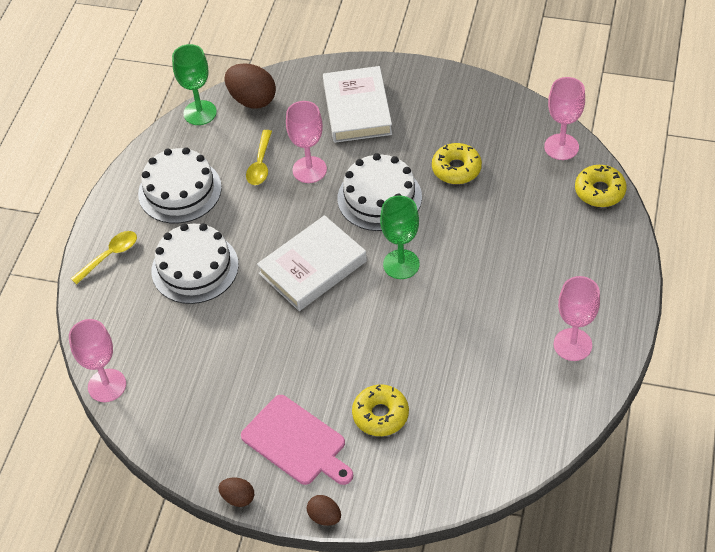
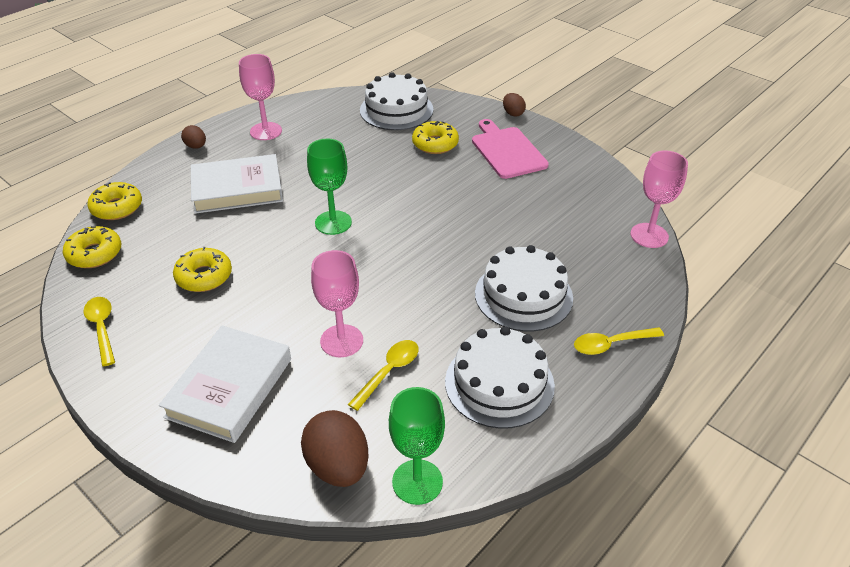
camera: 155 degrees left, 10 degrees down
(238, 498) = (568, 139): brown egg -> brown egg (196, 146)
(313, 267) = (410, 250): white book -> white book (237, 189)
(379, 197) = (299, 282): white cake -> white cake (396, 110)
(483, 103) = (102, 328): none -> yellow spoon
(561, 147) = (94, 254): pink goblet -> yellow donut

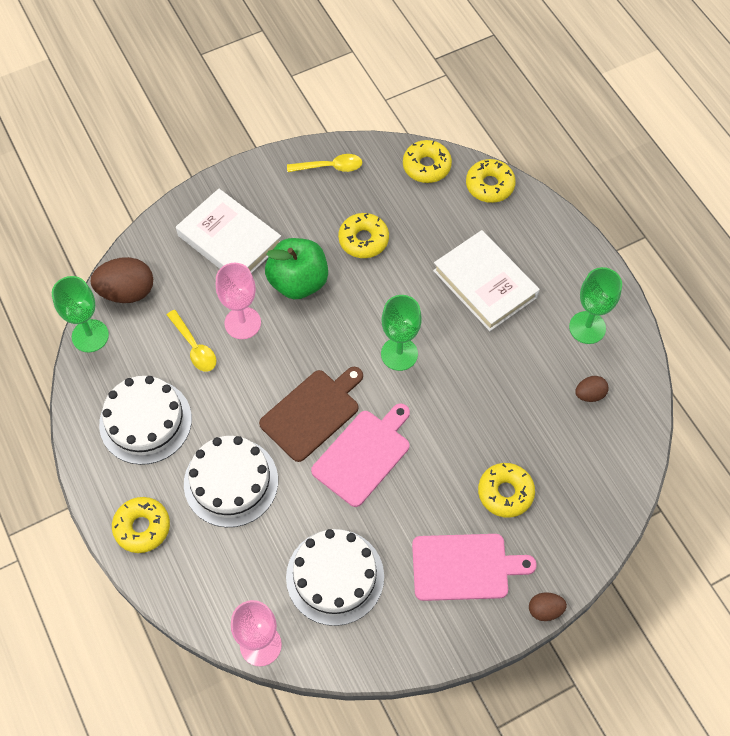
camera: 110 degrees right, 20 degrees up
(196, 146) = (576, 259): brown egg -> brown egg (589, 394)
(237, 189) = (485, 284): white book -> white book turned 45 degrees counterclockwise
(266, 131) = (587, 327): pink goblet -> green goblet
(273, 311) = (298, 282): none -> green apple
(396, 110) = (594, 474): white cake -> white cake (335, 576)
(421, 261) = (312, 413): none -> brown cutting board
(446, 220) = (364, 455): none -> pink cutting board
(611, 344) = (142, 527): yellow spoon -> yellow donut

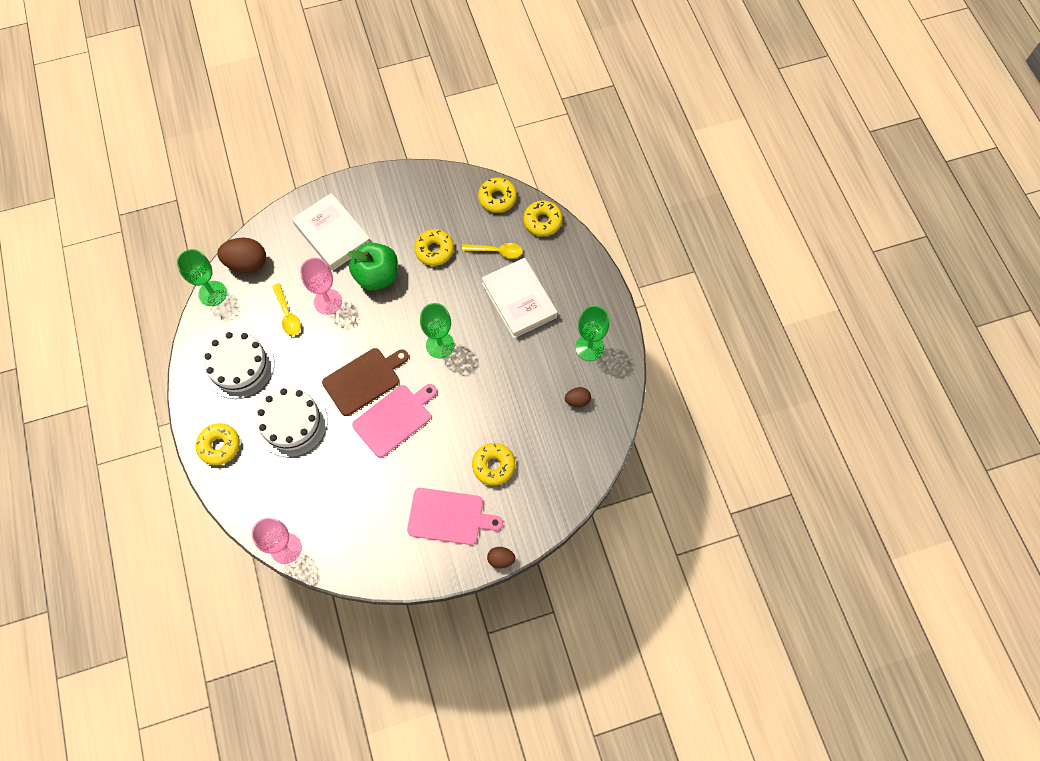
camera: 10 degrees right, 5 degrees up
(330, 167) = (423, 188): yellow spoon -> yellow spoon (497, 251)
(335, 576) = (351, 507): white cake -> none

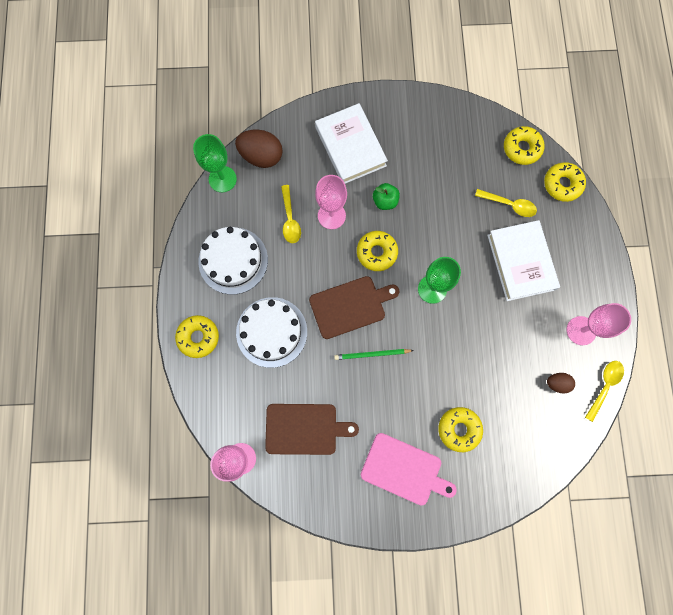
camera: 15 degrees right, 10 degrees up
(344, 504) = (305, 429): none -> brown cutting board
(377, 276) = (385, 201): green apple -> green apple, size x0.55
(394, 419) = (372, 354): pink cutting board -> green pencil
(434, 250) = (447, 188): yellow donut -> yellow donut (376, 252)
(501, 559) = (446, 528): brown egg -> none
(589, 347) = (581, 330): green goblet -> pink goblet
(622, 392) = (604, 386): none -> yellow spoon

